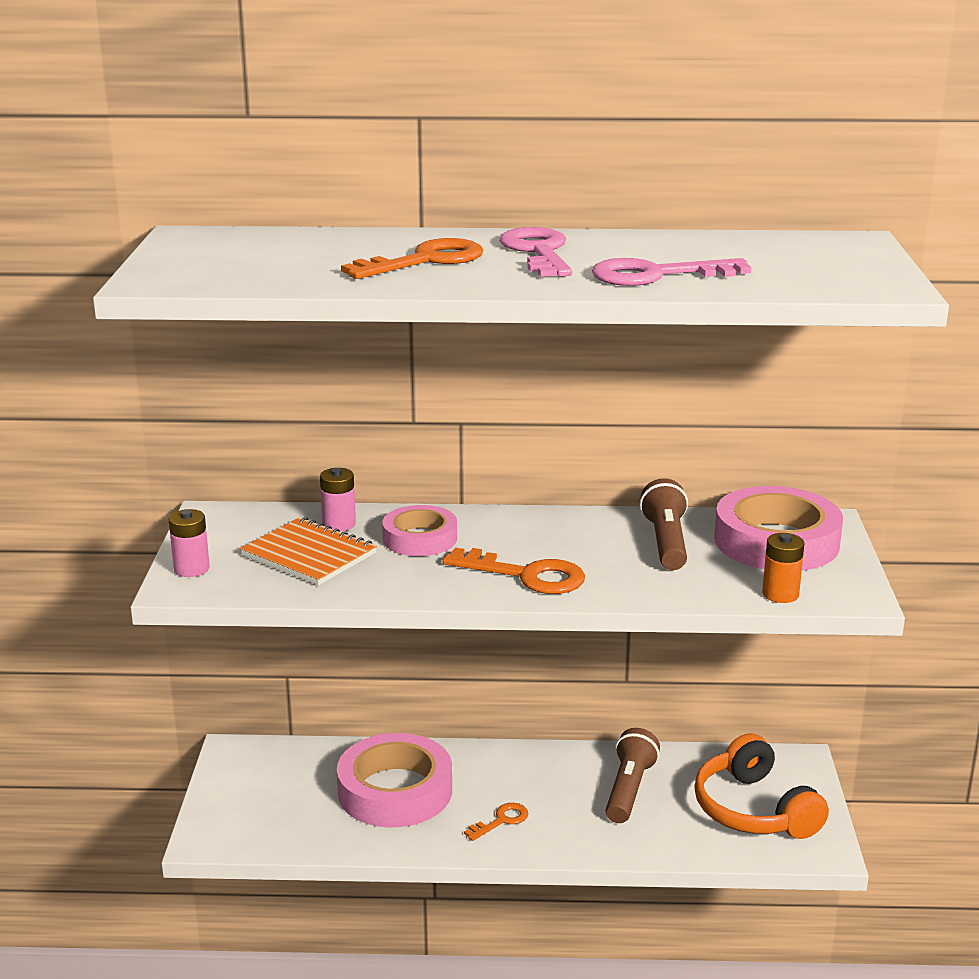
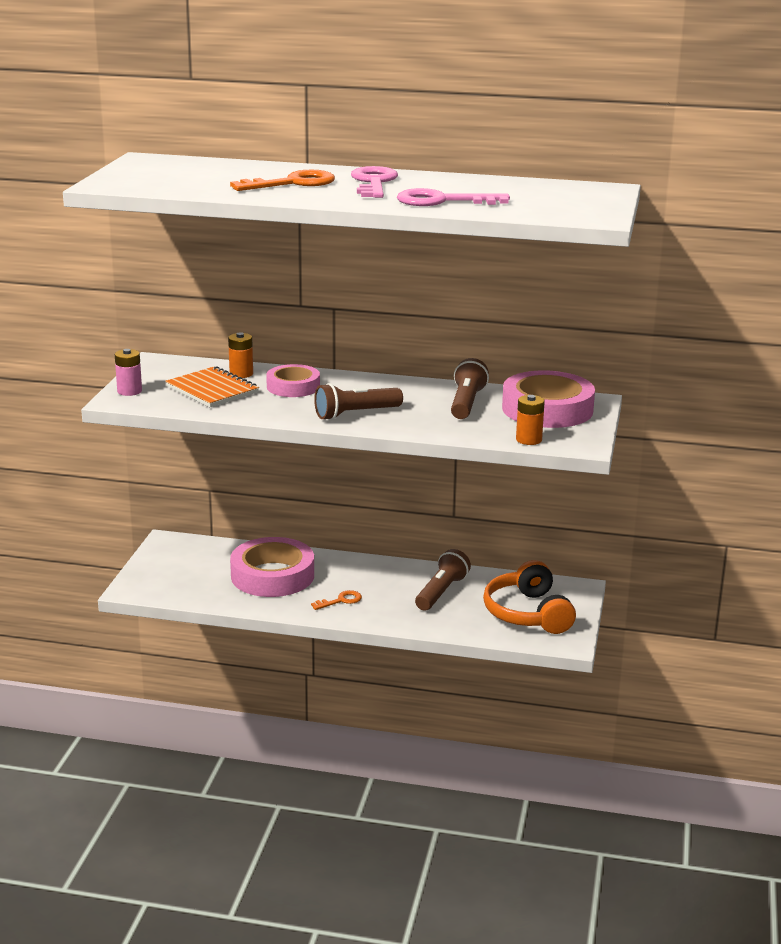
camera: 10 degrees right, 0 degrees up
(339, 524) = (241, 374): pink battery -> orange battery
(526, 575) = (355, 414): orange key -> brown flashlight

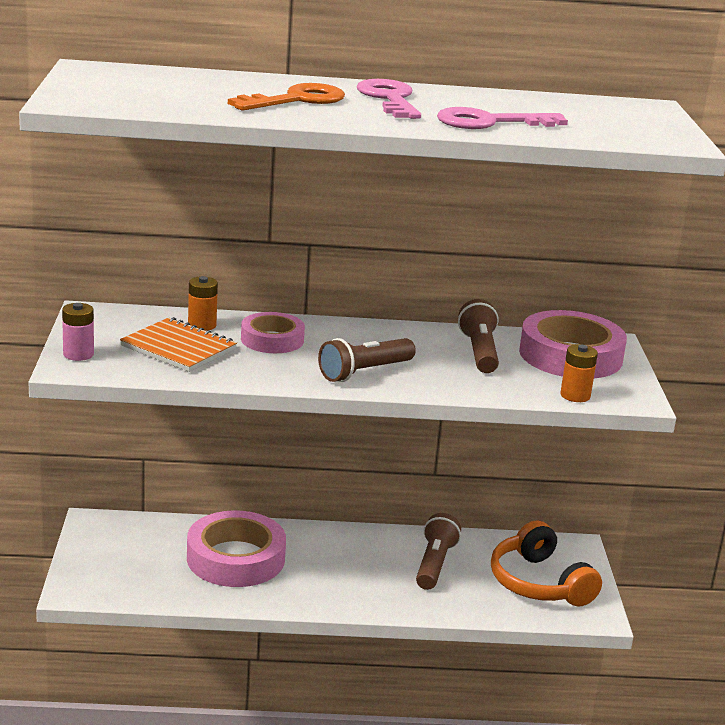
camera: 15 degrees left, 0 degrees up
(341, 601) = (327, 585): orange key -> none

